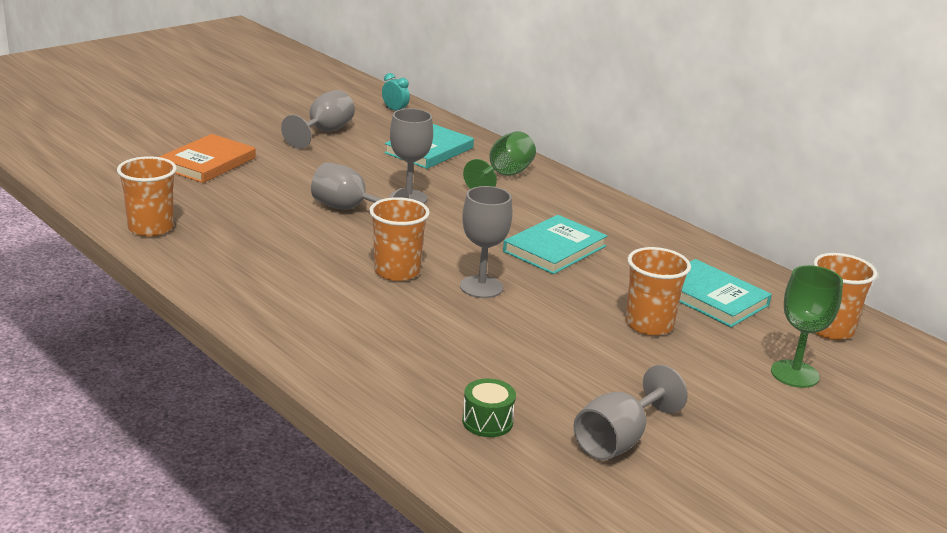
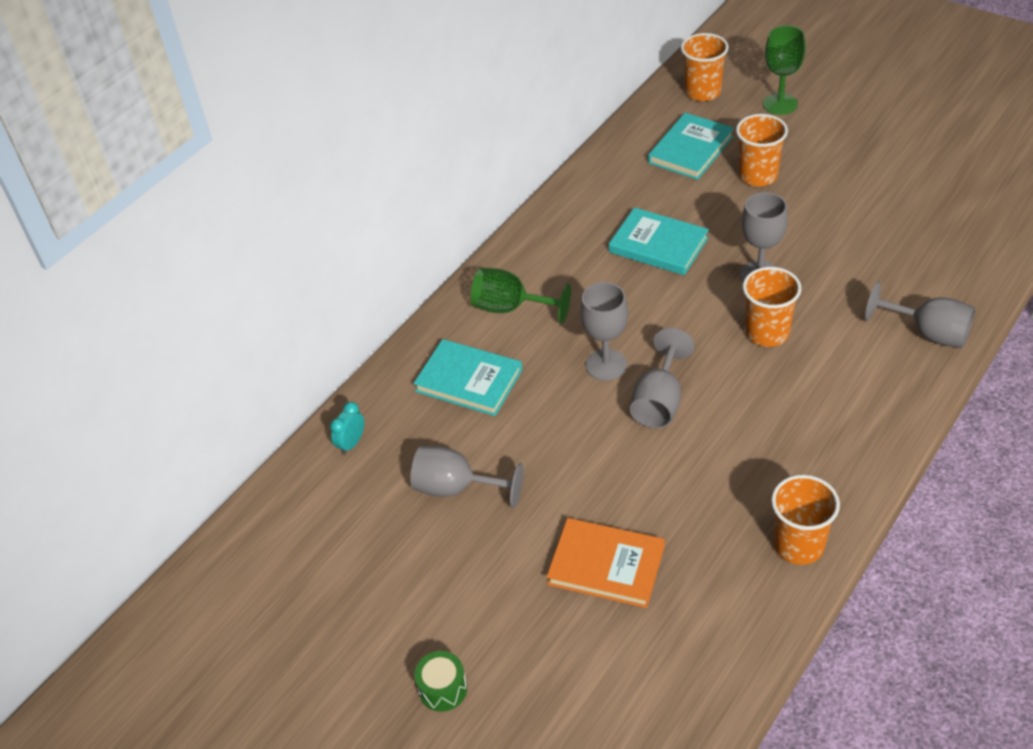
camera: 95 degrees left, 20 degrees up
(487, 422) = (952, 231): green drum -> green drum (443, 689)
(618, 440) = (925, 170): grey goblet -> grey goblet (928, 333)

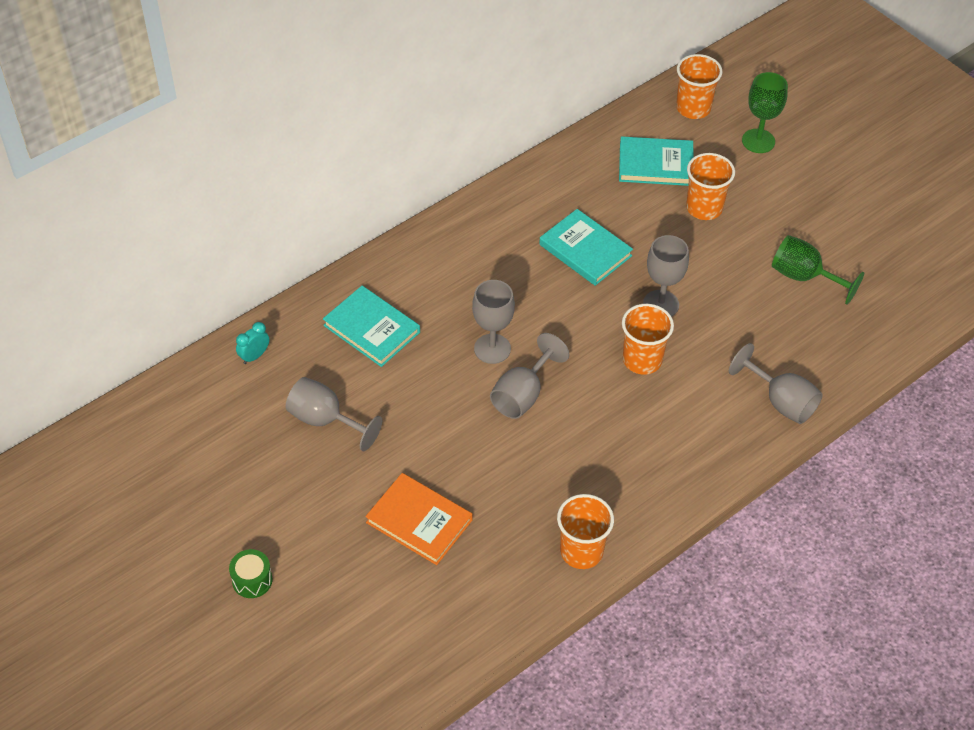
camera: 10 degrees right, 5 degrees up
(511, 308) = (433, 272): green goblet -> green goblet (804, 277)
(690, 149) = (655, 164): turquoise book -> turquoise book turned 45 degrees clockwise

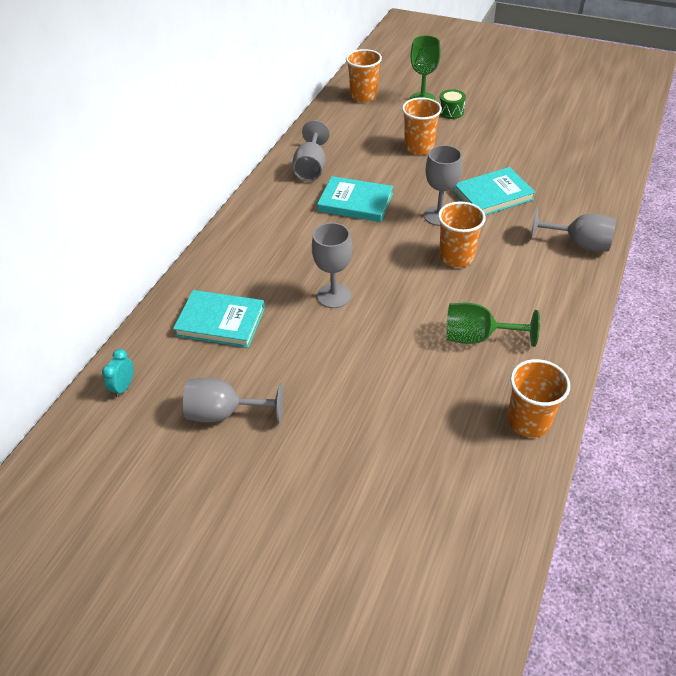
camera: 25 degrees left, 5 degrees down
(252, 580) = (243, 603): green drum -> green drum (451, 112)
(419, 521) = (370, 462): orange book -> none
(523, 394) = (384, 319): grey goblet -> grey goblet (311, 168)
(655, 164) = (364, 134): turquoise book -> turquoise book (493, 195)
(804, 277) = (522, 163): green goblet -> green goblet (478, 337)

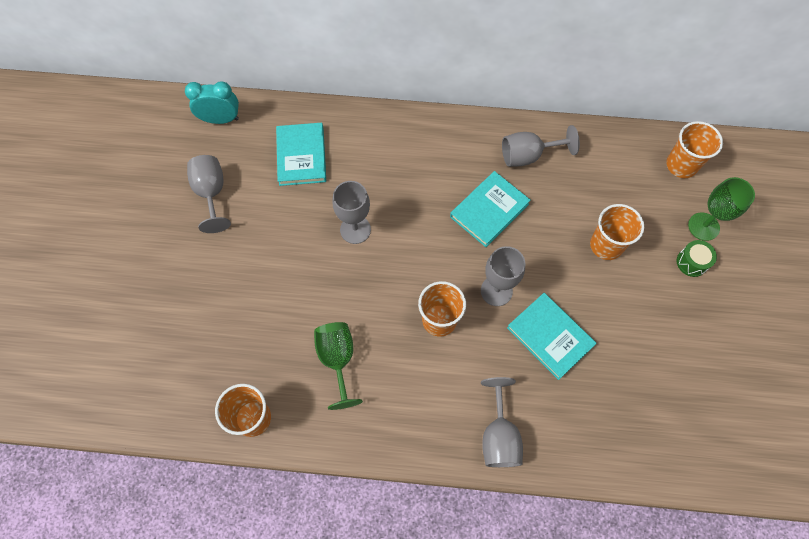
camera: 70 degrees right, 20 degrees up
(124, 387) = (221, 119): turquoise clock -> turquoise clock, size x1.66
(355, 202) = (489, 210): turquoise book -> turquoise book turned 45 degrees clockwise

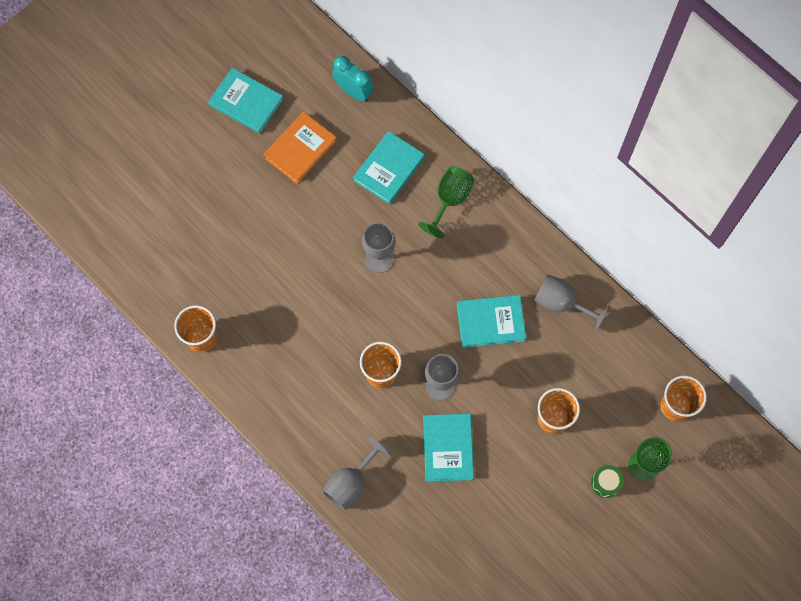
camera: 40 degrees right, 5 degrees up
(131, 190) = (246, 102): none -> turquoise book
(211, 193) = (300, 149): grey goblet -> orange book
(338, 360) = (288, 344): green goblet -> green goblet (450, 200)

